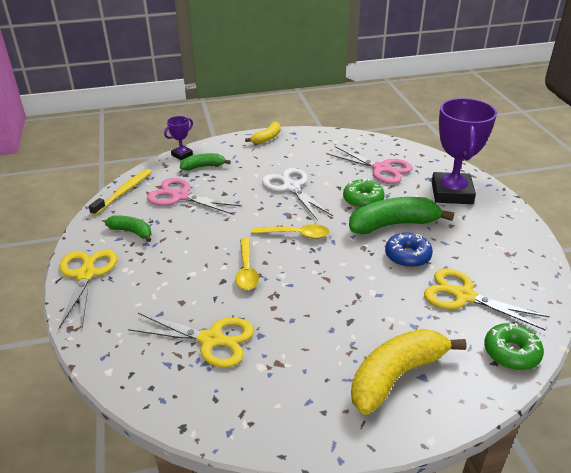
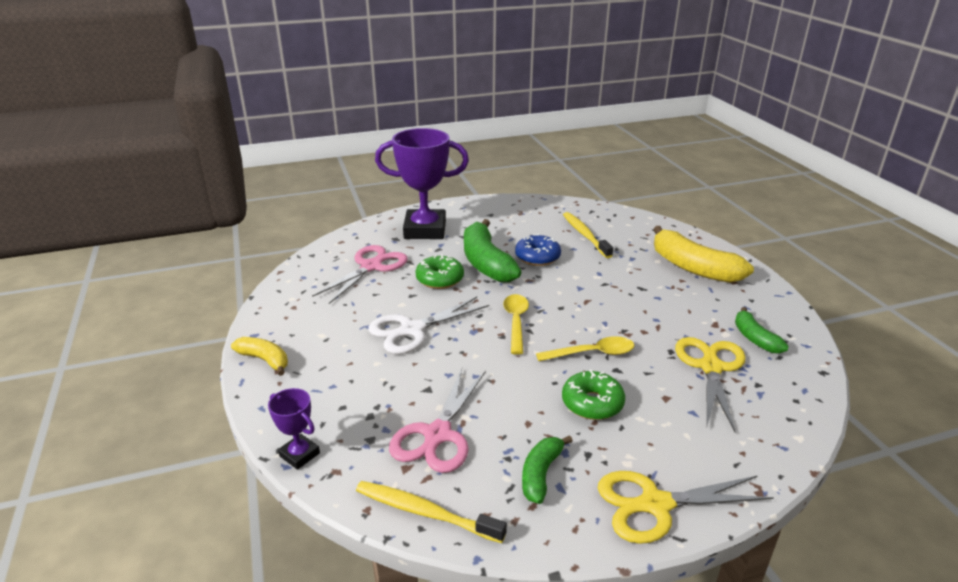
camera: 95 degrees left, 5 degrees down
(203, 166) = (346, 421): green banana -> green banana (754, 338)
(464, 296) = (585, 235): yellow scissors -> yellow toothbrush
(511, 353) = (641, 223): green donut -> green donut (592, 403)

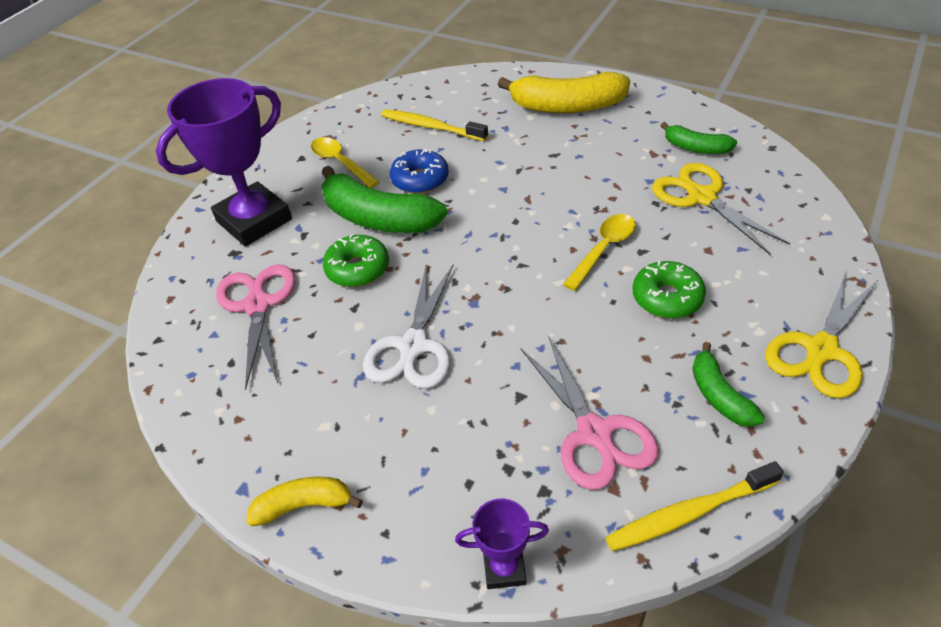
camera: 40 degrees left, 15 degrees up
(516, 322) = (498, 265): yellow spoon -> yellow spoon (341, 163)

